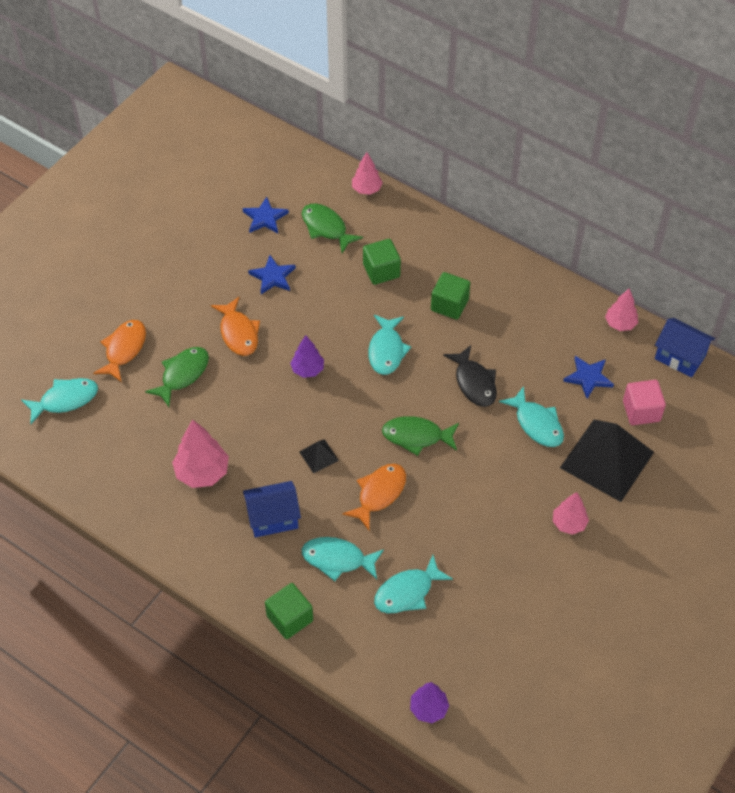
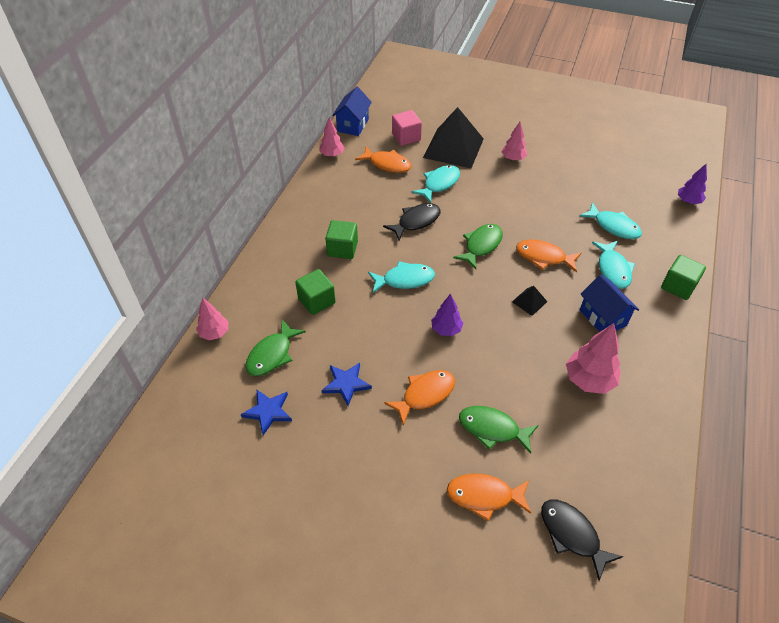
camera: 105 degrees left, 5 degrees down
(65, 400) = (572, 535): turquoise fish -> black fish
(416, 436) = (481, 245): green fish -> green fish turned 135 degrees counterclockwise
(588, 377) = (387, 164): blue star -> orange fish

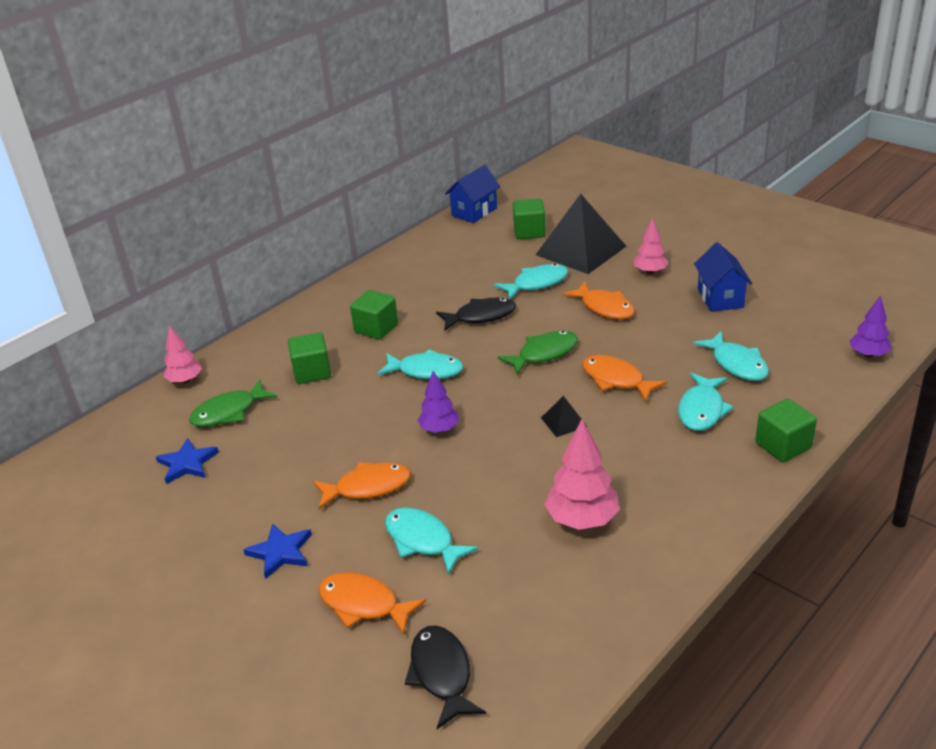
camera: 25 degrees right, 15 degrees down
(332, 155) = (429, 237): pink tree -> none
(346, 384) = (287, 457): blue star -> blue star (280, 552)
(387, 164) = (487, 255): orange fish -> orange fish (604, 307)
(406, 137) = (529, 232): pink cube -> green cube
(492, 429) = (422, 540): green fish -> turquoise fish
(603, 317) = (649, 458): blue house -> blue house (720, 298)

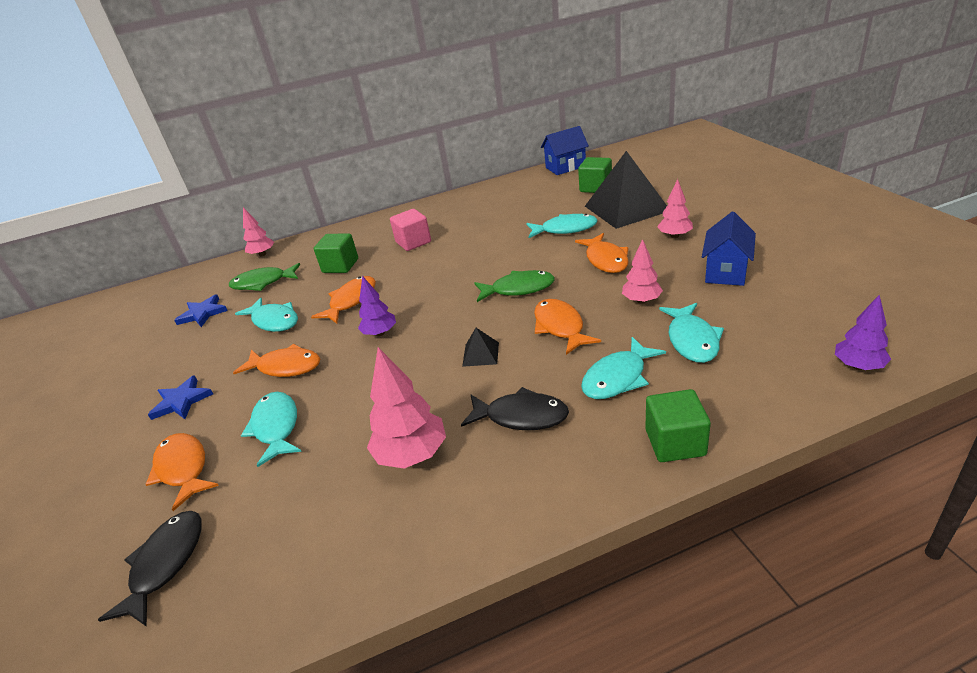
camera: 30 degrees right, 0 degrees up
(369, 406) = (351, 301): none -> orange fish
(376, 328) = (413, 242): green cube -> pink cube
(426, 371) = (416, 282): turquoise fish -> turquoise fish (274, 321)
(481, 316) = (497, 248): black fish -> black fish (521, 416)
(669, 339) = (641, 300): none -> pink tree

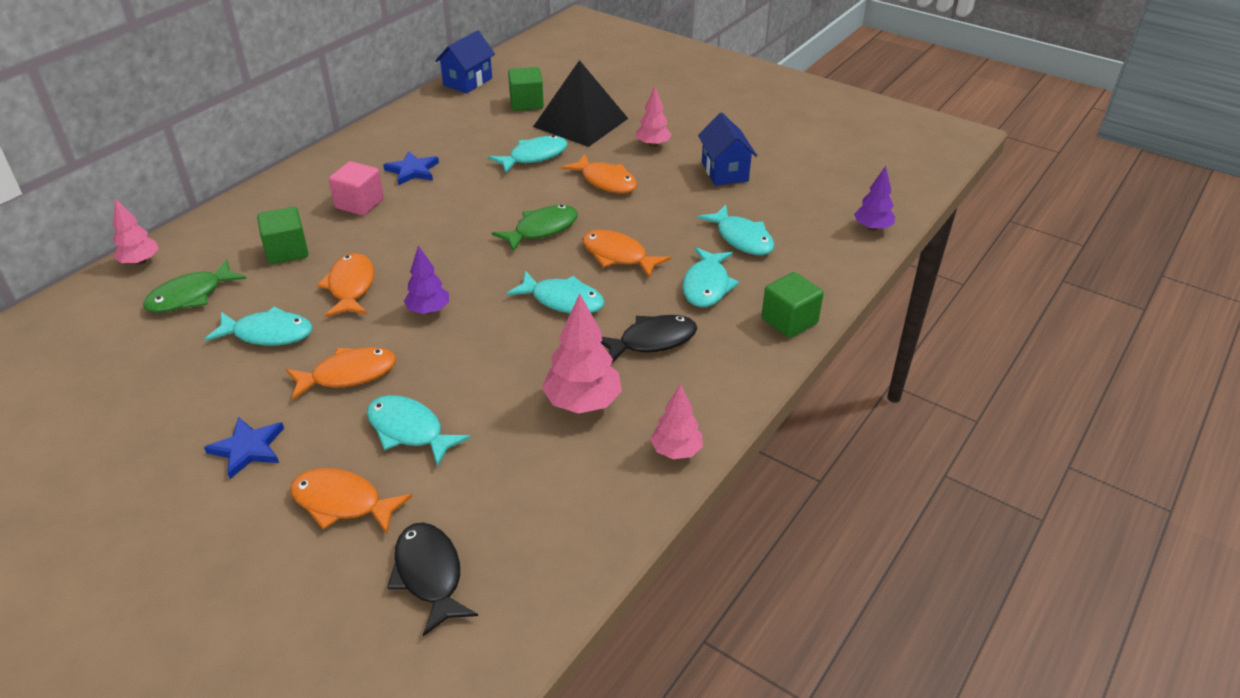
camera: 40 degrees left, 5 degrees up
(203, 313) = (141, 353): blue star -> blue star (412, 170)
(480, 354) = (563, 300): black pyramid -> turquoise fish
(641, 300) = (672, 214): pink tree -> pink tree (676, 451)

